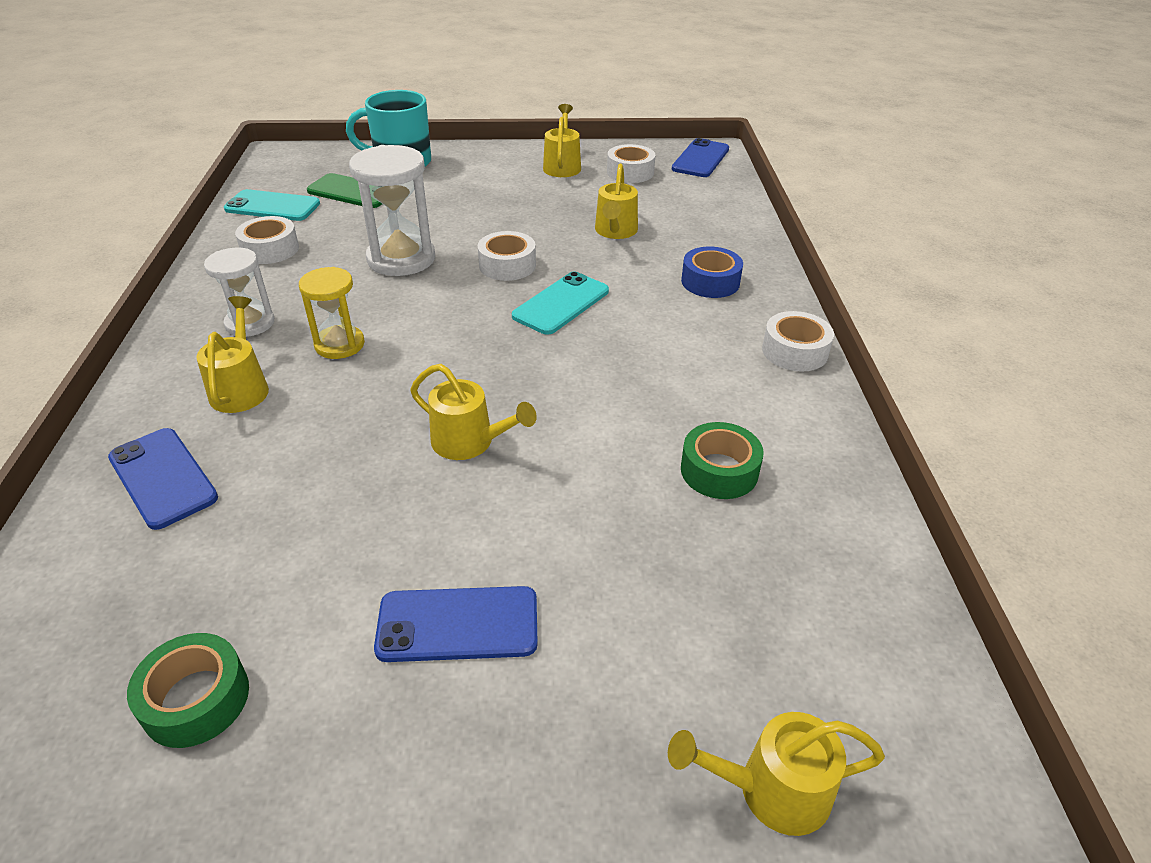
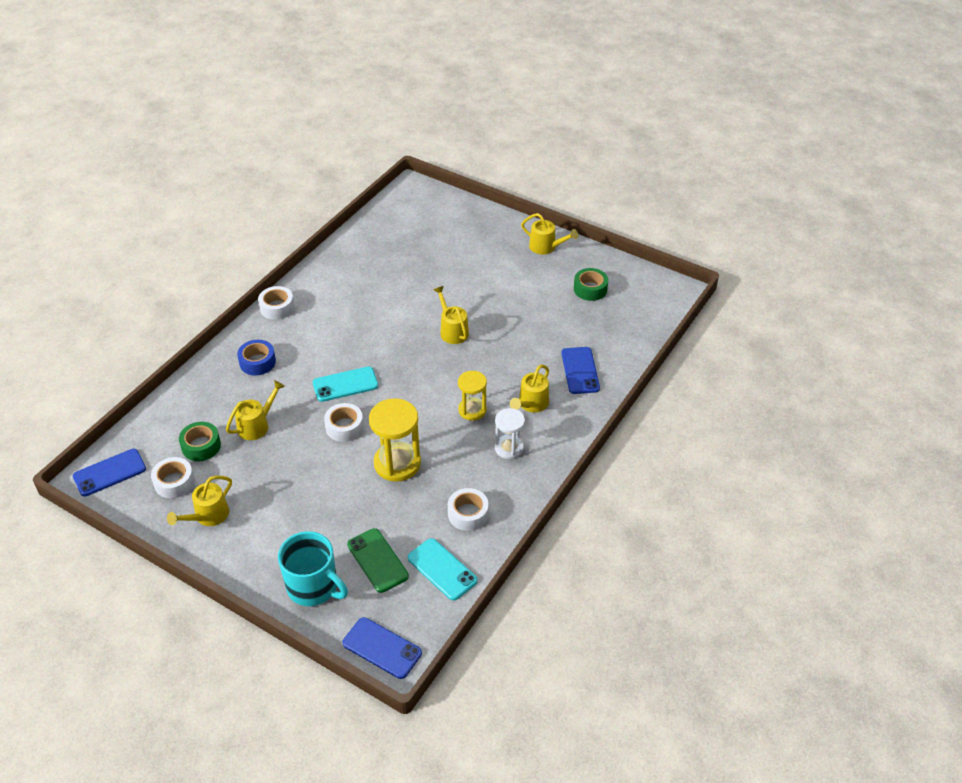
camera: 145 degrees left, 5 degrees up
(401, 259) = (397, 463): white hourglass -> yellow hourglass
(458, 625) = (504, 274): blue phone -> blue phone (382, 648)
(719, 471) = (373, 278): green tape -> green tape (201, 446)
(771, 790) = (455, 209): yellow watering can -> yellow watering can (546, 247)

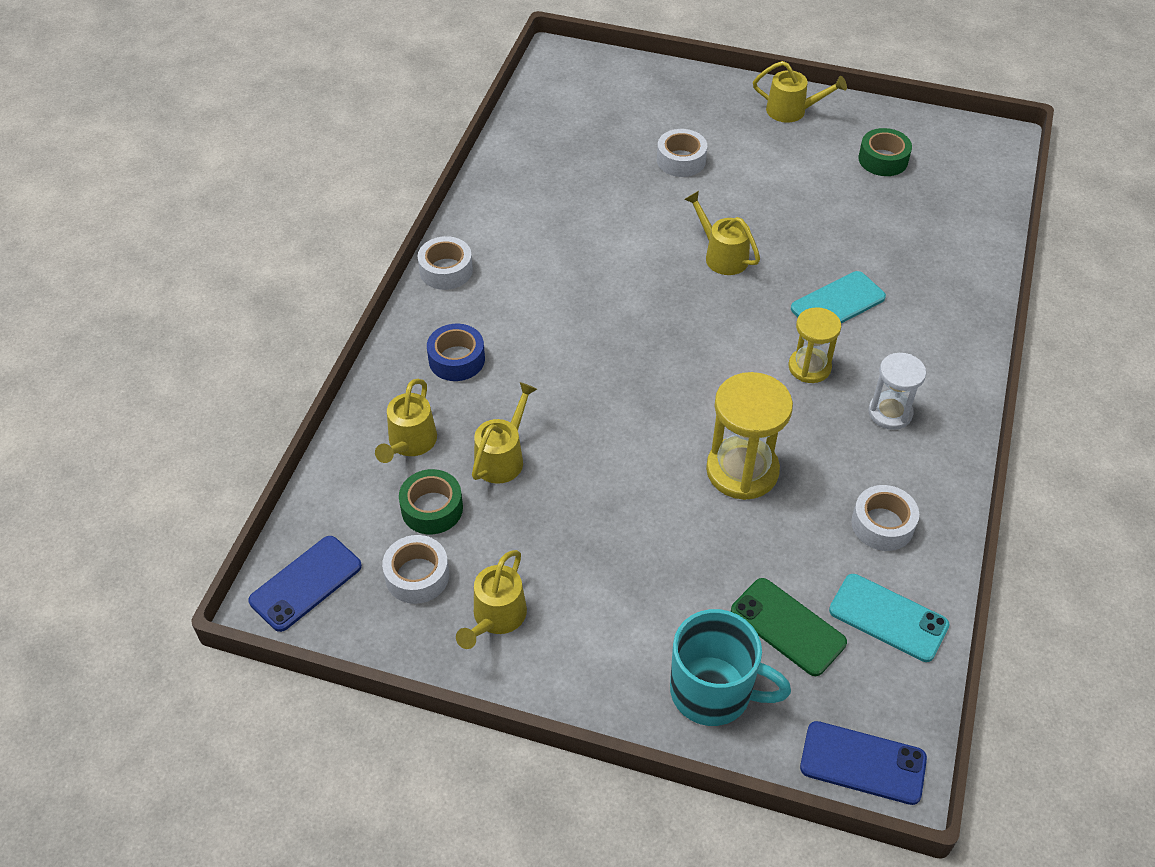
camera: 15 degrees left, 5 degrees up
(344, 427) = (637, 432): white tape -> white tape (681, 160)
(345, 384) = (606, 367): turquoise phone -> turquoise phone (838, 303)
(531, 404) = (887, 341): yellow watering can -> yellow watering can (410, 443)
(580, 370) = (930, 279): blue phone -> none

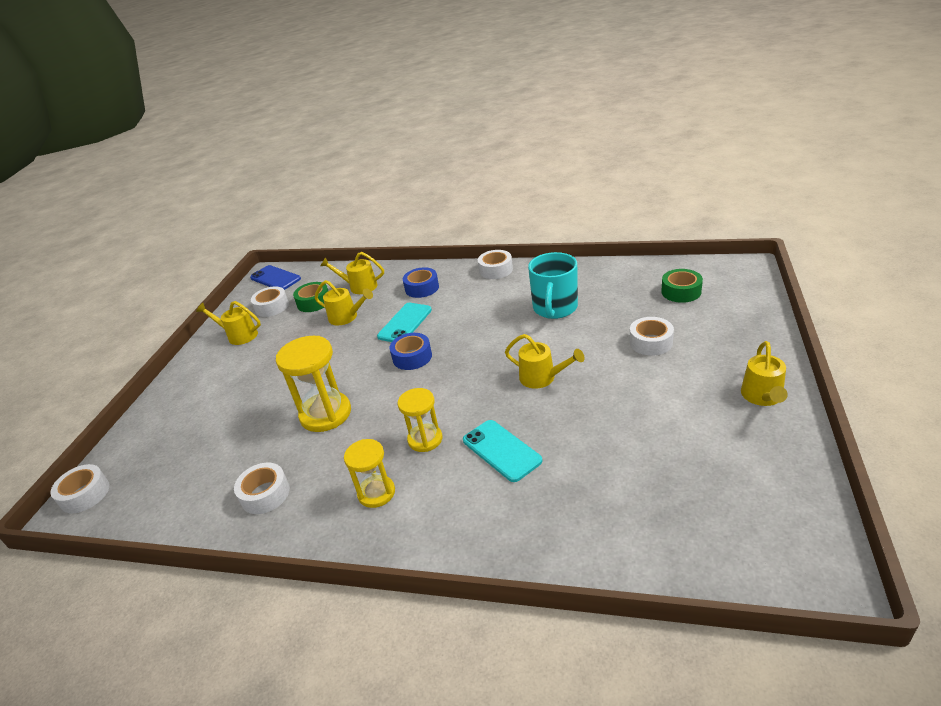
camera: 90 degrees right, 15 degrees down
(640, 376) = (412, 357): none -> blue tape
(713, 692) = (162, 421): turquoise mug -> turquoise mug (555, 308)
(721, 255) = (542, 378): yellow watering can -> yellow watering can turned 75 degrees clockwise
(787, 627) = (195, 449): green phone -> none
(863, 763) = (85, 494): blue phone -> white tape
(883, 159) = (722, 469): green tape -> green tape (681, 292)
(888, 618) = (184, 502): turquoise phone -> turquoise phone (405, 323)
(890, 413) = (376, 493): white hourglass -> yellow hourglass

